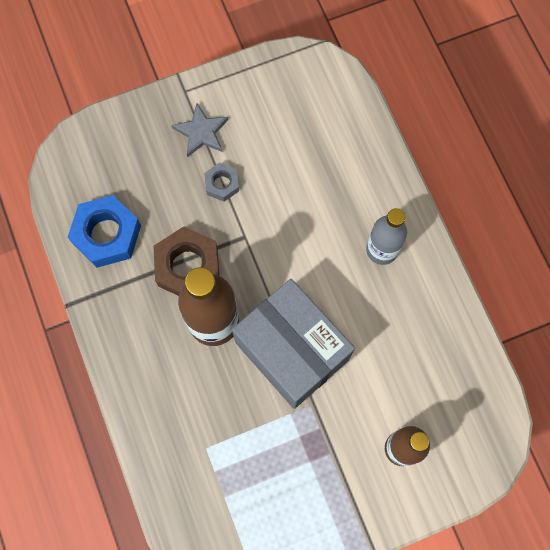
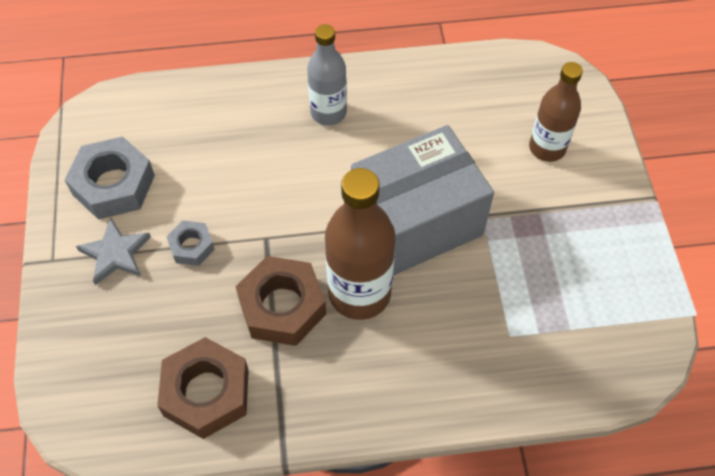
camera: 75 degrees left, 15 degrees down
(107, 235) = (206, 392): blue nut -> brown nut
(261, 108) = (114, 185): none -> grey nut

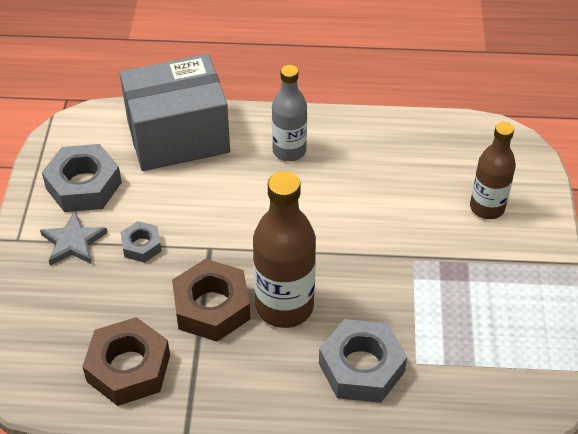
camera: 10 degrees right, 10 degrees down
(417, 222) = (350, 254): grey box -> grey box (178, 136)
(454, 351) = (361, 367): none -> grey nut

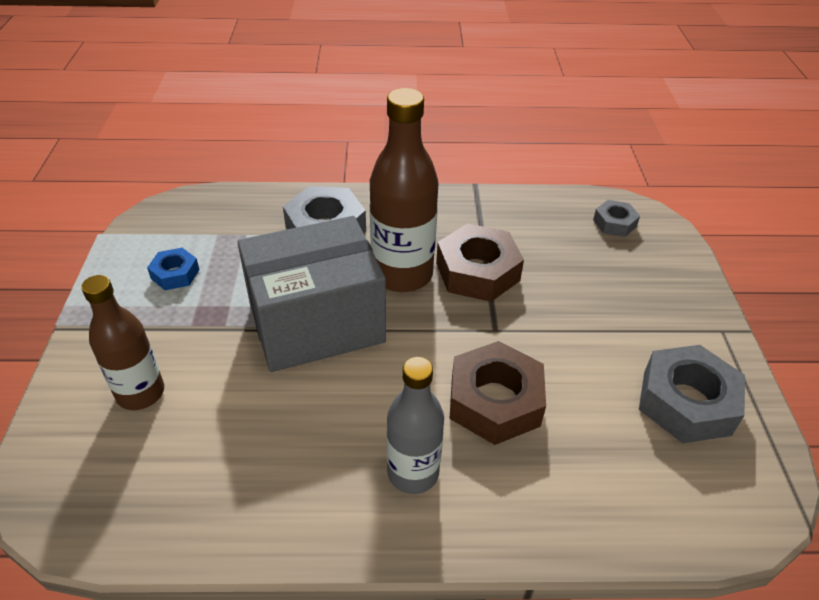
camera: 175 degrees right, 5 degrees down
(73, 242) = (656, 330): grey star -> none
(128, 368) = (541, 223): brown nut -> brown nut (494, 401)
(141, 246) = (575, 329): grey nut -> grey nut (614, 223)
(178, 136) = (590, 492): grey box -> grey box (316, 323)
(500, 315) = (175, 274): none -> blue nut

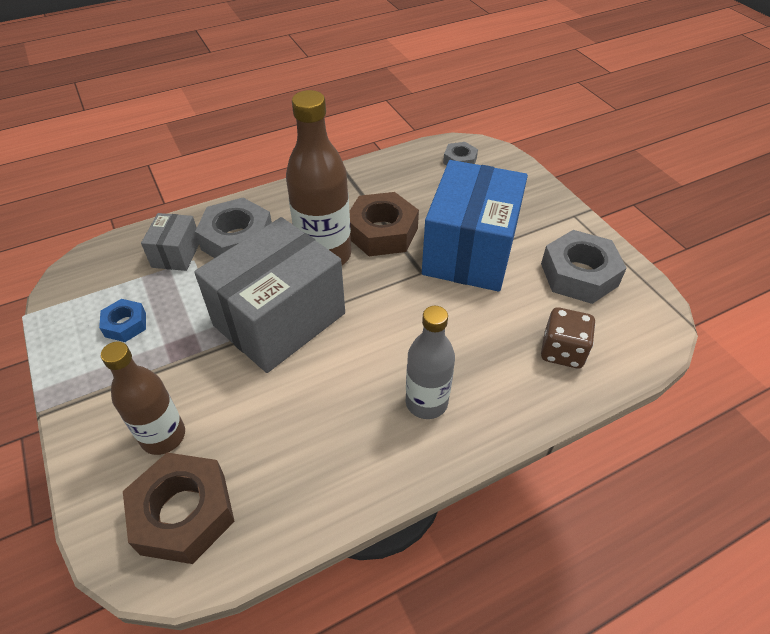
camera: 25 degrees left, 5 degrees up
(261, 223) = (176, 254): none -> grey box
(494, 401) = (453, 325): brown nut -> brown nut (183, 513)
(565, 327) = (470, 251): none -> blue box
(609, 484) = (562, 351): none -> brown dice

